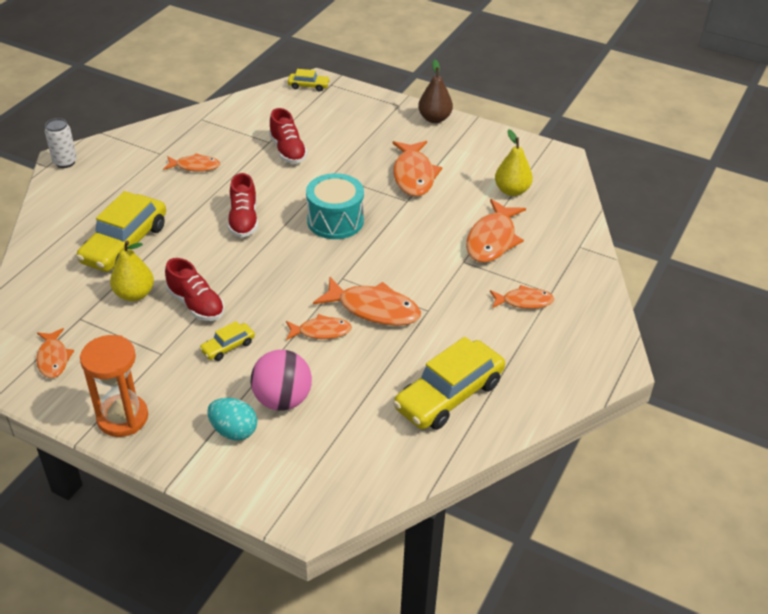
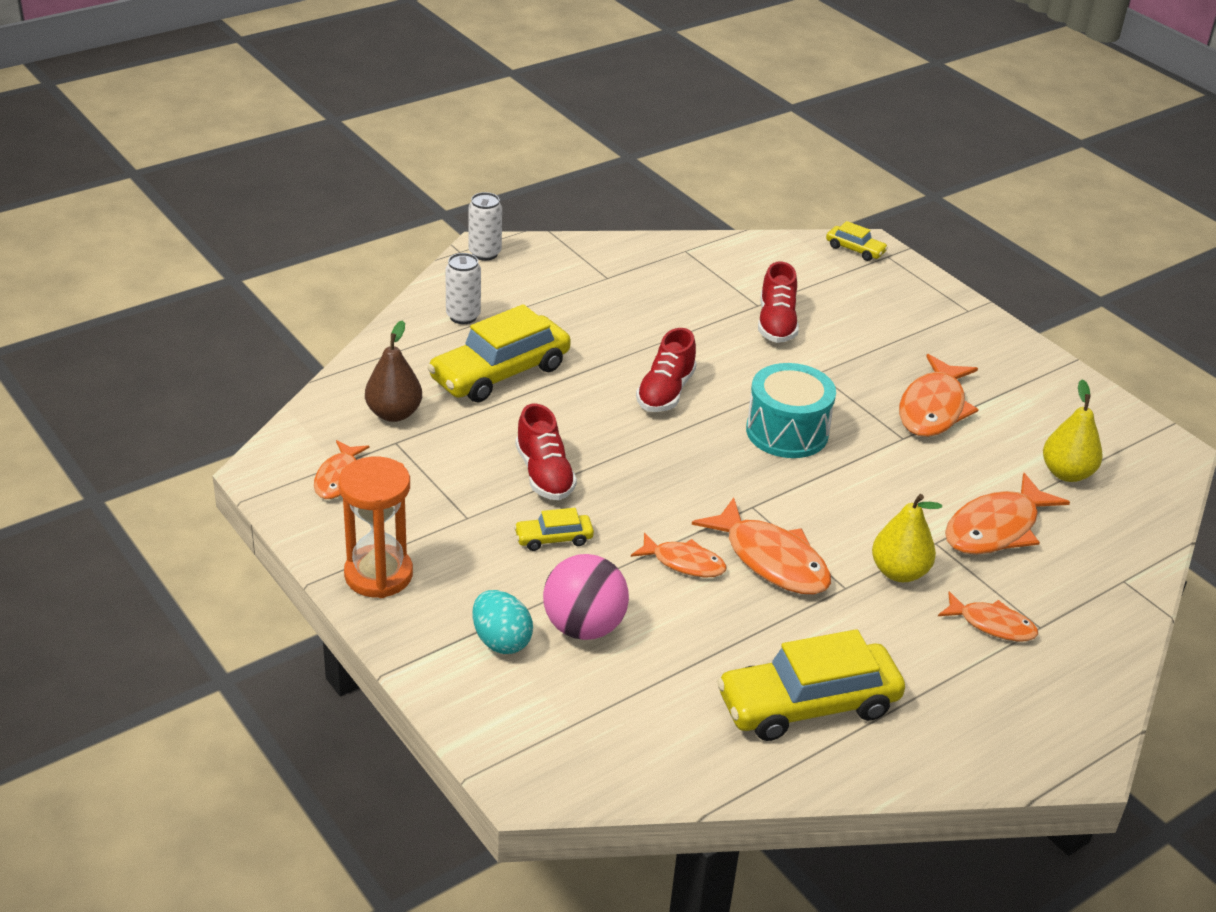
camera: 25 degrees right, 5 degrees down
(75, 212) = (463, 316): none -> white can
(134, 294) = (476, 436): yellow pear -> yellow pear (899, 572)
(195, 166) = (642, 307): orange fish -> none
(434, 119) = (1010, 343): brown pear -> brown pear (394, 413)

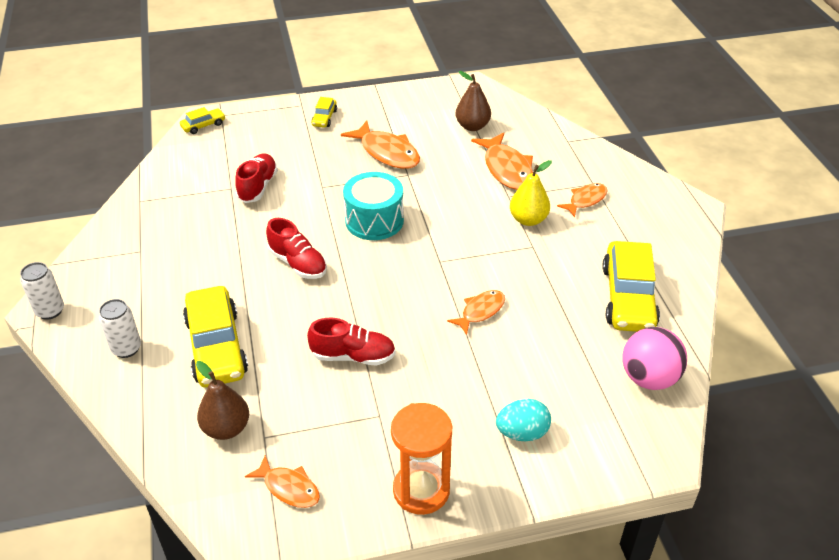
camera: 65 degrees left, 5 degrees up
(553, 538) = (426, 372): yellow car -> yellow car (324, 118)
(584, 627) = (524, 382): pink ball -> pink ball (649, 378)
(771, 560) = (495, 270): orange fish -> none
(776, 324) = (258, 187): red shoe -> red shoe turned 105 degrees counterclockwise
(1066, 473) = (472, 126): yellow pear -> brown pear

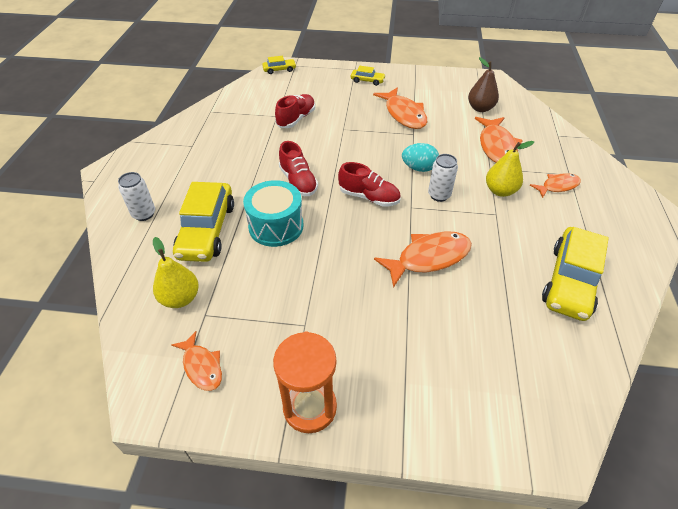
camera: 20 degrees right, 5 degrees up
(50, 311) = (110, 173): white can -> white can (439, 195)
(226, 428) = (180, 298): brown pear -> yellow pear
(324, 118) = (367, 81): yellow car -> yellow car turned 105 degrees counterclockwise
(353, 356) = (306, 267): red shoe -> red shoe (369, 197)
(374, 221) = (371, 163): turquoise drum -> turquoise drum (276, 226)
(480, 311) = (428, 258): orange fish -> orange fish, size x1.66
(522, 433) = (423, 381): turquoise egg -> turquoise egg (419, 168)
(649, 378) = (566, 365): pink ball -> none

